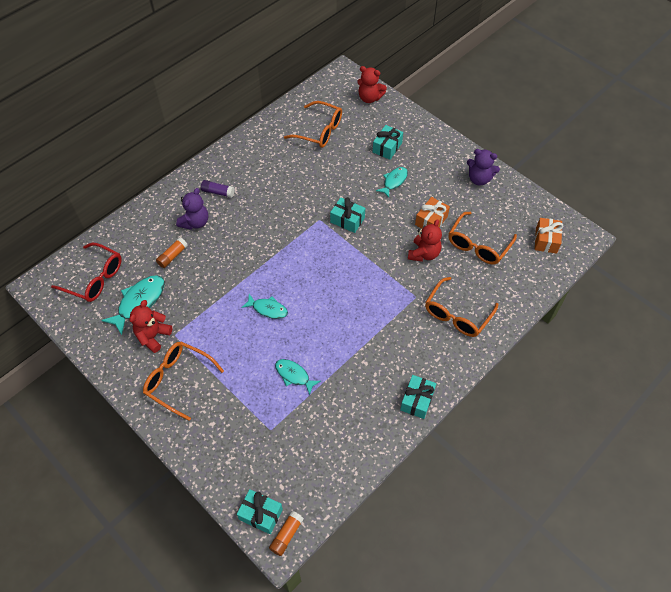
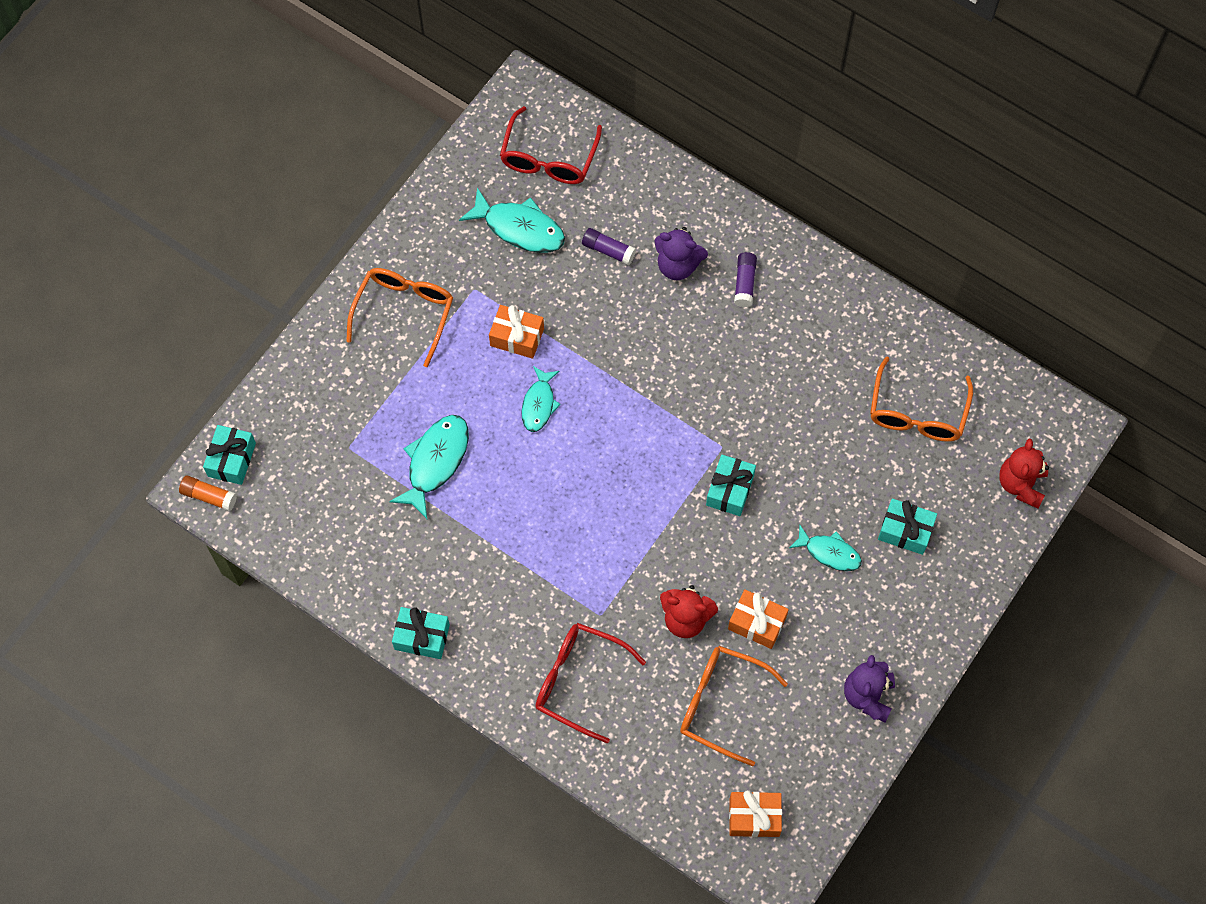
camera: 80 degrees right, 10 degrees up
(153, 336) = (467, 262): red teddy bear -> none
(172, 256) = (608, 250): orange glue stick -> purple glue stick
(217, 315) = (517, 337): none -> orange gift
(294, 375) = (435, 462): turquoise fish -> turquoise fish, size x1.56
(457, 314) = (579, 681): orange glasses -> red glasses

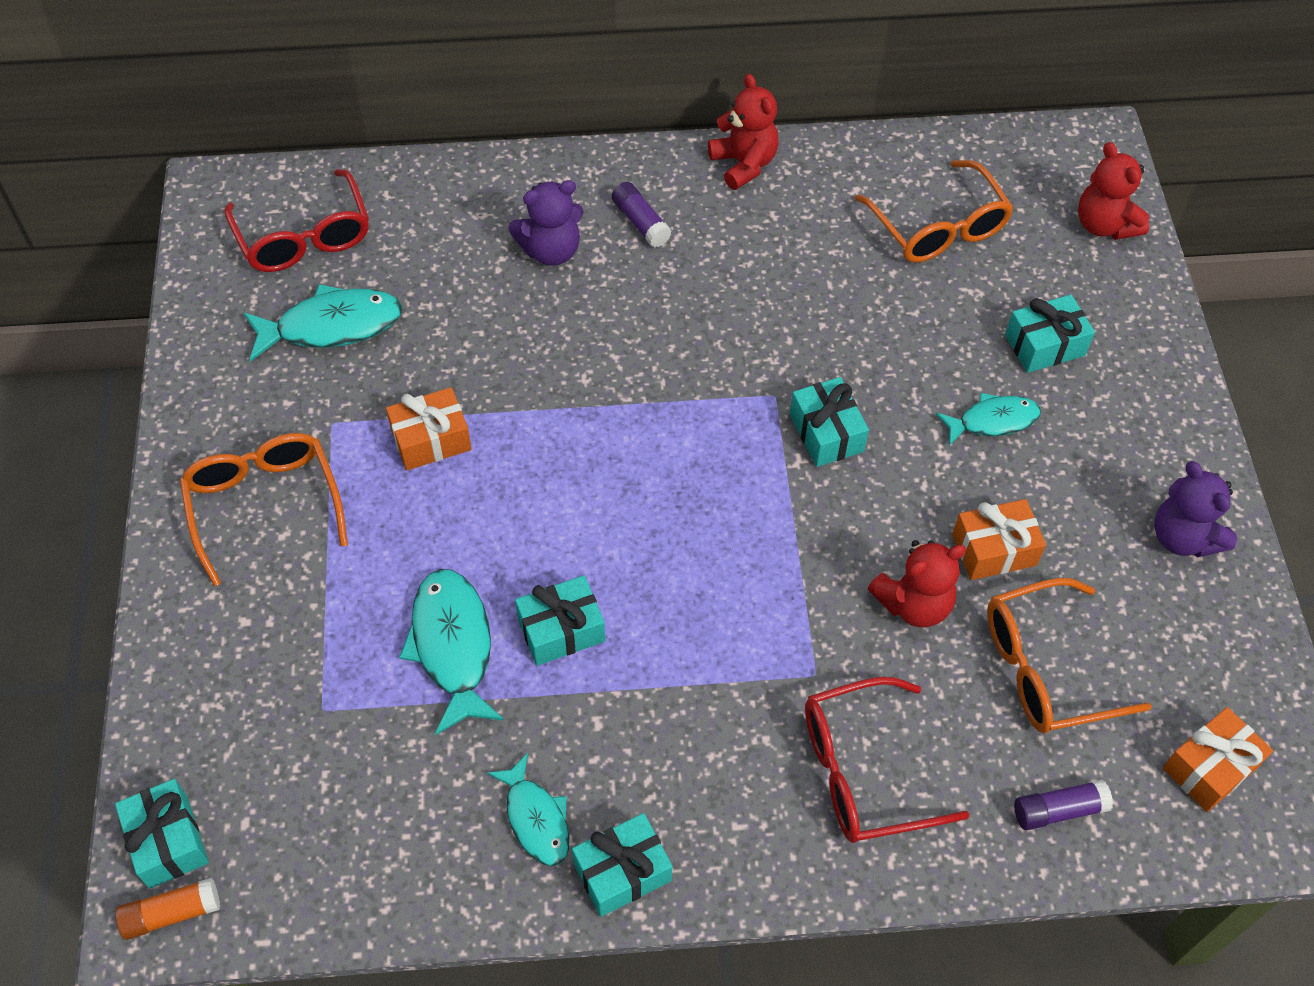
camera: 40 degrees left, 10 degrees down
(495, 494) = (561, 630): none -> turquoise gift
(539, 404) = (523, 493): turquoise fish -> turquoise fish (536, 818)
(608, 250) = (458, 284): purple glue stick -> purple glue stick (1058, 810)
(840, 287) = (744, 164): none -> red teddy bear

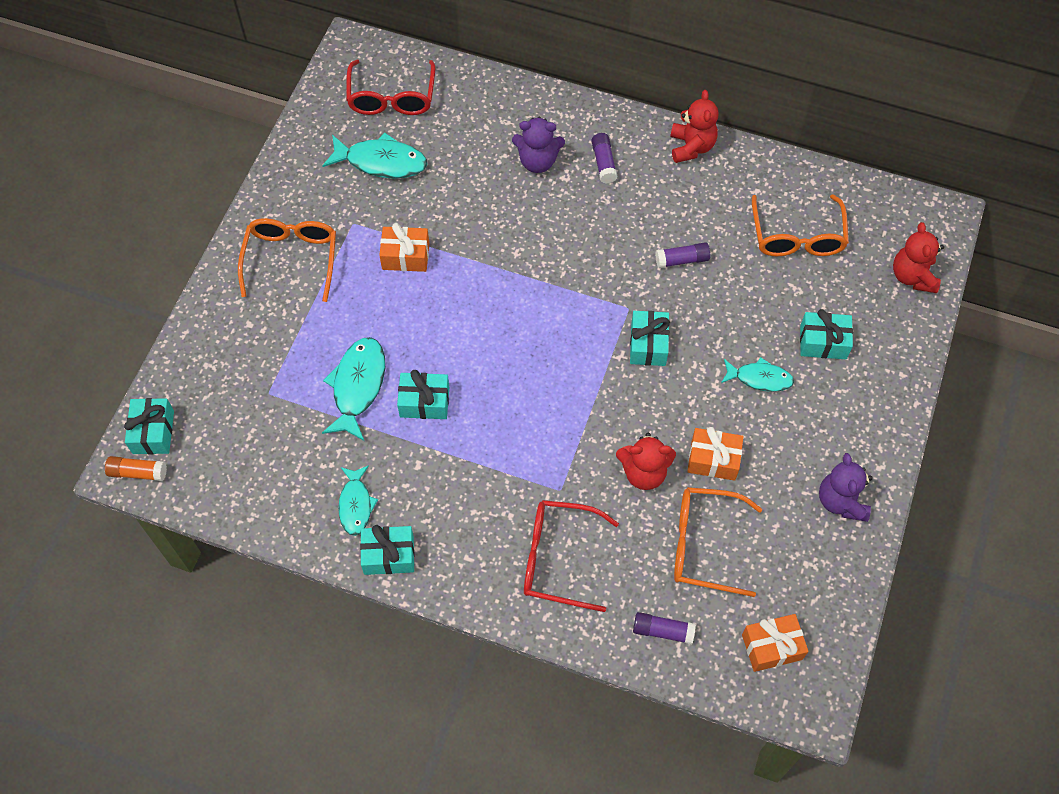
camera: 25 degrees right, 5 degrees up
(810, 308) = (682, 260): none -> purple glue stick

